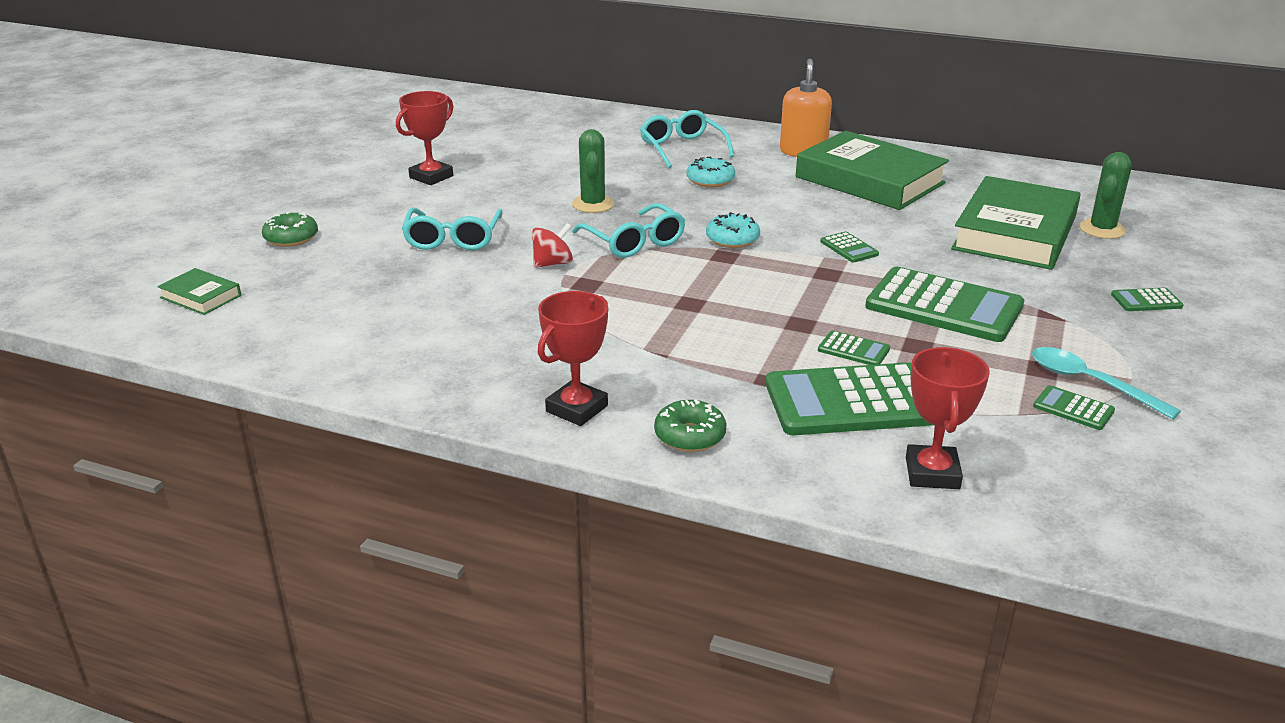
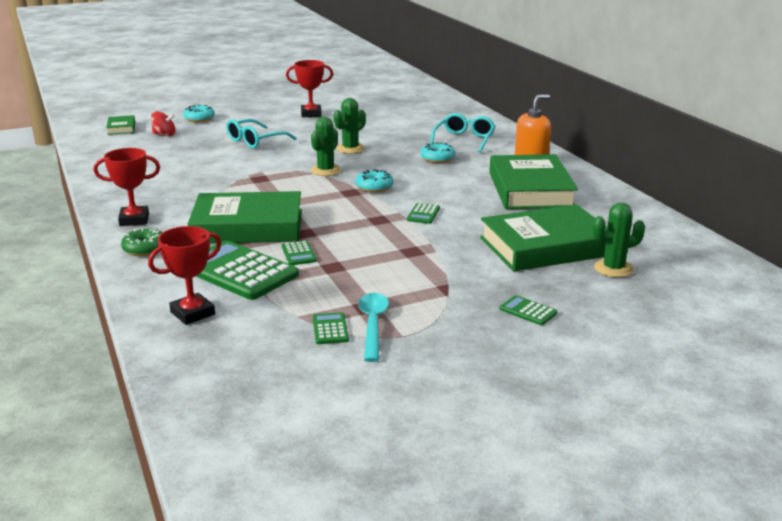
camera: 45 degrees right, 5 degrees down
(291, 238) = (199, 119): green donut -> turquoise donut
(553, 263) = (268, 165): red spinning top -> red spinning top (164, 135)
(634, 242) = (326, 170): turquoise glasses -> green cactus
(726, 347) = (248, 226): none -> green book
(944, 306) = (397, 258): green calculator -> none

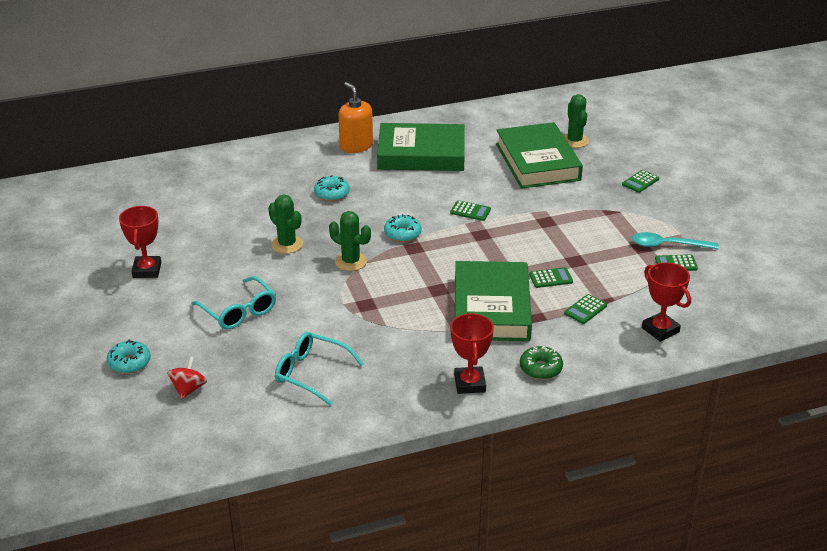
camera: 85 degrees left, 10 degrees up
(121, 128) = (143, 433): green book -> none
(239, 271) = (585, 309): green calculator -> green calculator, size x0.43
(464, 140) = (279, 174): turquoise glasses -> turquoise glasses (311, 373)

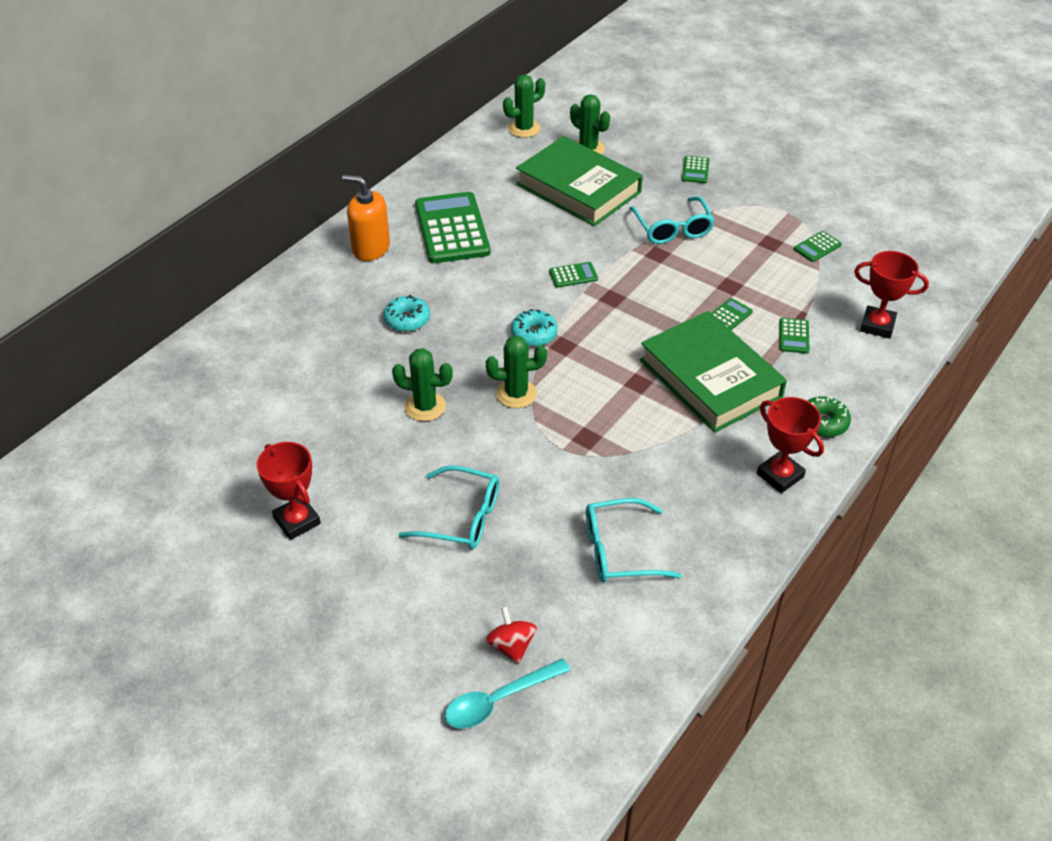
camera: 35 degrees left, 10 degrees up
(129, 363) = (408, 652): turquoise donut -> none
(421, 154) = (452, 229): green book -> green calculator
(542, 113) = (524, 129): none -> green cactus
(577, 211) = (672, 229): none -> turquoise glasses
(667, 245) = (790, 230): turquoise spoon -> turquoise spoon (498, 700)

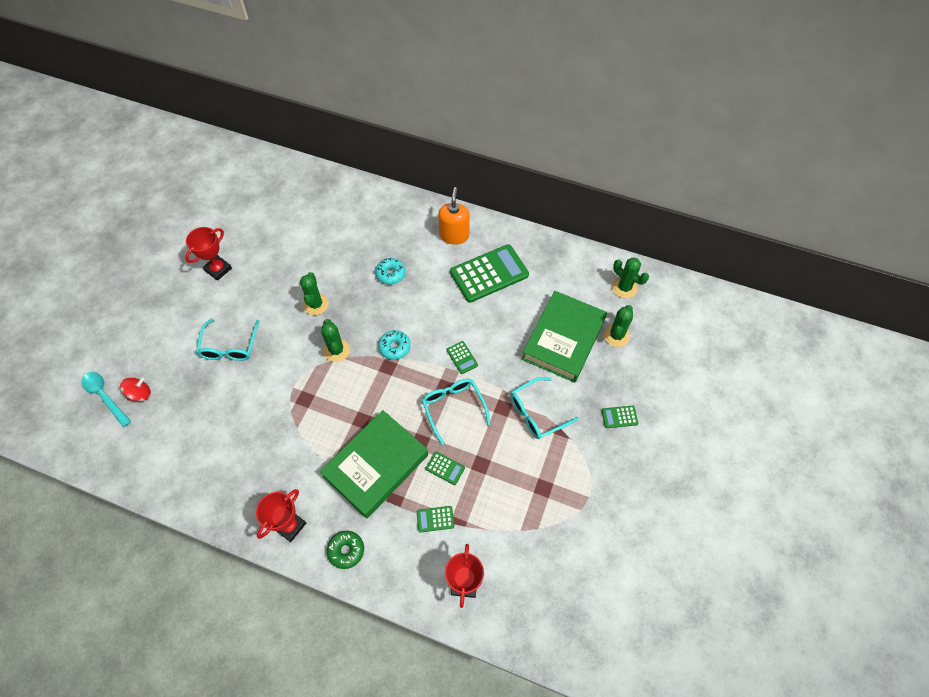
camera: 75 degrees right, 15 degrees up
(619, 551) = (213, 436): turquoise glasses -> turquoise glasses (453, 408)
(817, 247) = (550, 526): green calculator -> none

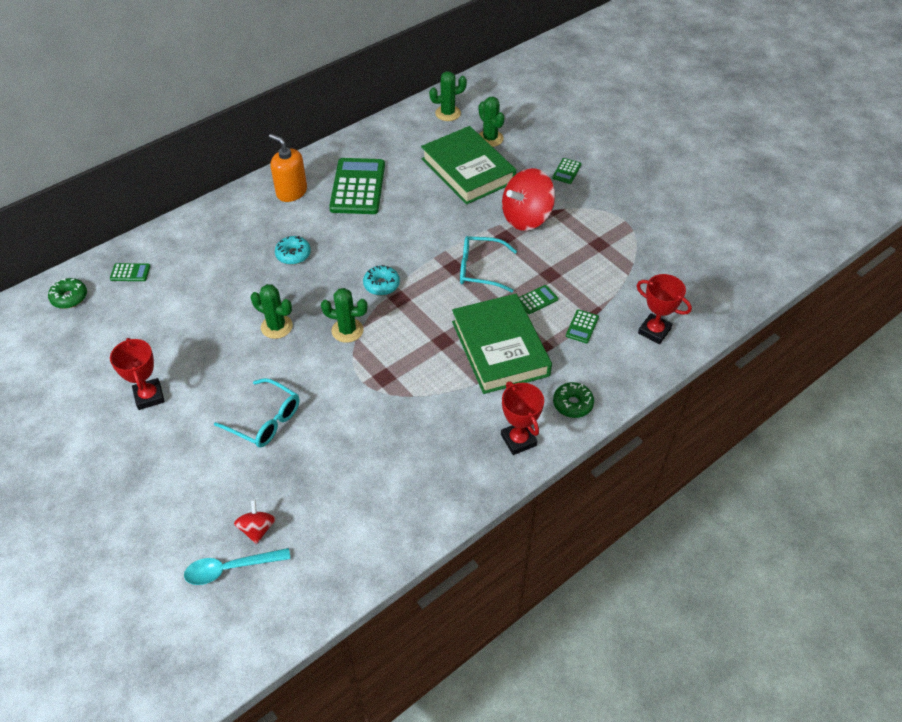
camera: 60 degrees left, 10 degrees down
(277, 176) = (69, 297): none -> green donut
(462, 357) = (432, 242): green calculator -> green calculator (130, 272)
(537, 413) = (526, 217): turquoise glasses -> red spinning top

